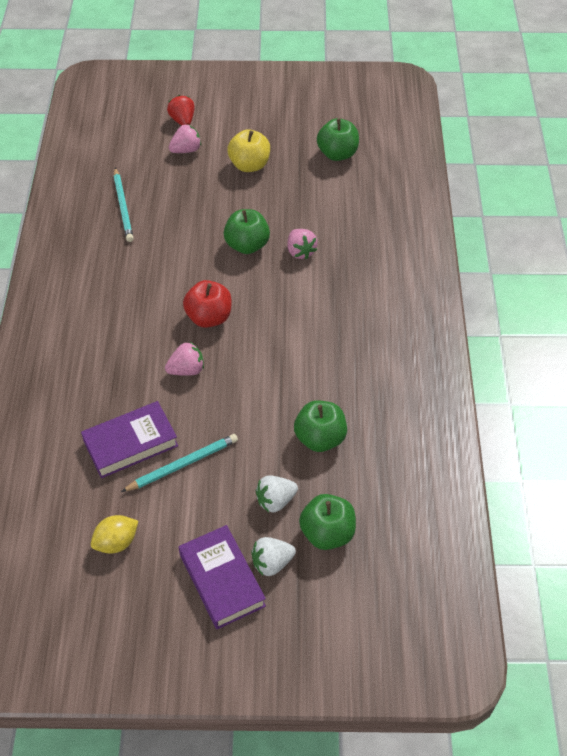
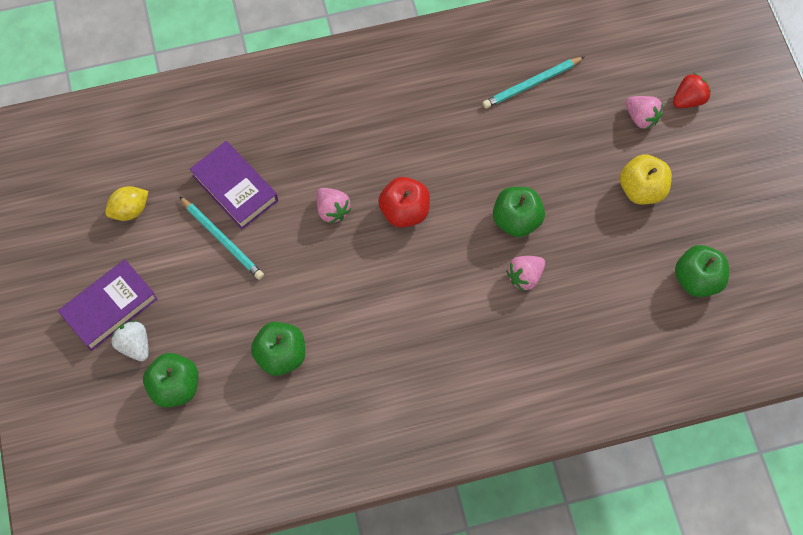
camera: 75 degrees right, 15 degrees up
(116, 542) = (130, 210): yellow lemon -> yellow lemon turned 75 degrees counterclockwise
(275, 501) = (201, 332): white strawberry -> none

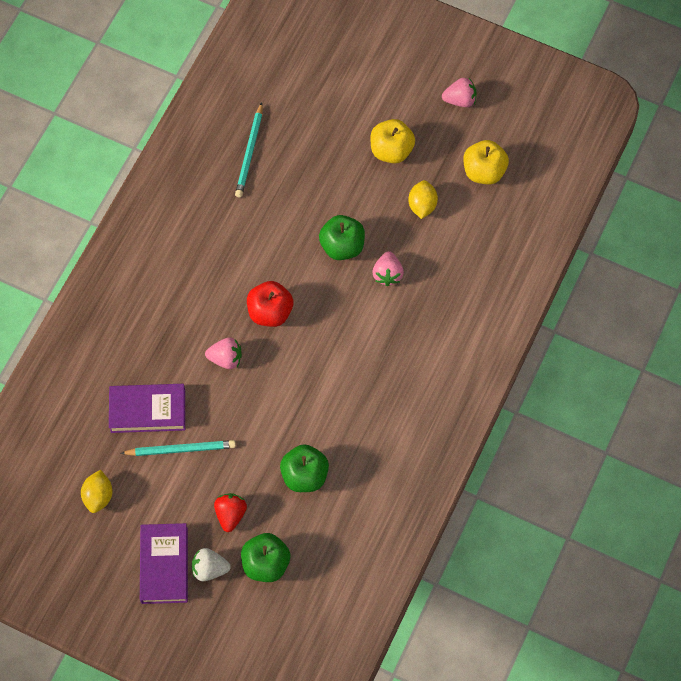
camera: 50 degrees left, 0 degrees up
(615, 254) = (422, 205): none -> yellow lemon
(641, 118) = (339, 106): pink strawberry -> pink strawberry (460, 100)
(688, 100) = (353, 66): red strawberry -> red strawberry (230, 514)
(697, 279) = (484, 171): green apple -> yellow apple

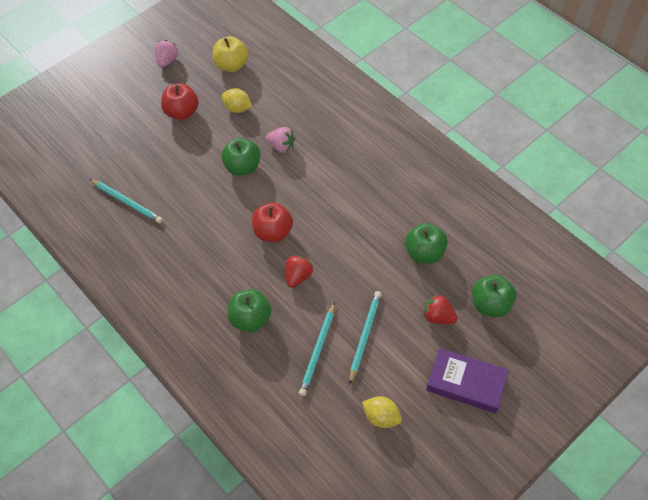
camera: 65 degrees left, 10 degrees down
(148, 410) = (318, 351): purple book -> turquoise pencil
(159, 333) = (251, 319): none -> green apple
(209, 568) = (481, 348): white strawberry -> none
(226, 358) = (298, 276): pink strawberry -> red strawberry
(391, 150) = (182, 112): yellow apple -> red apple

